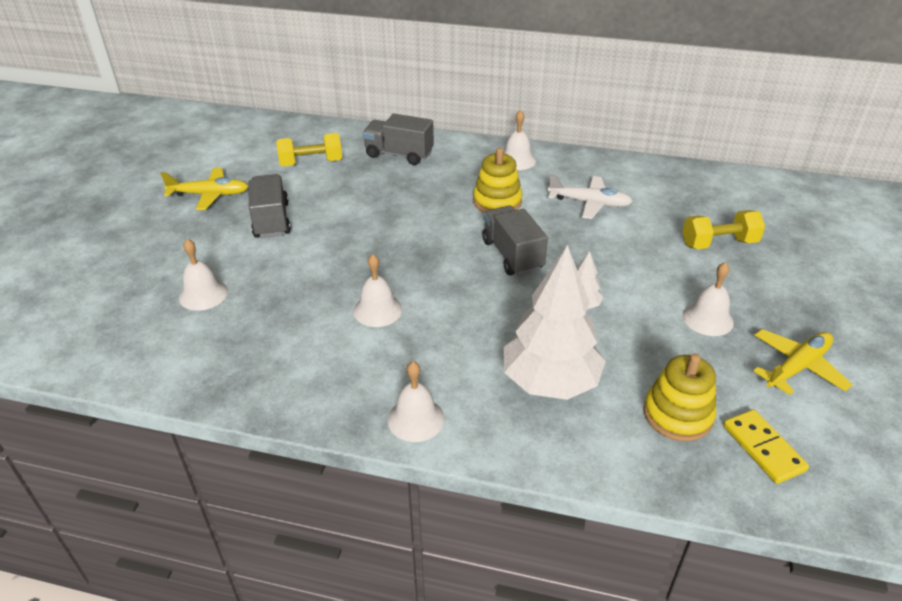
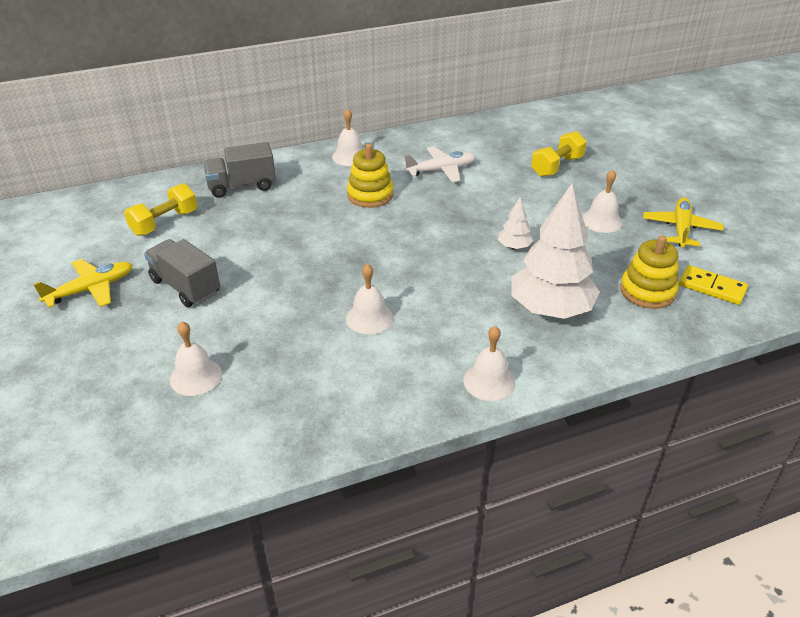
camera: 35 degrees left, 0 degrees up
(512, 255) = (427, 231): grey truck -> none

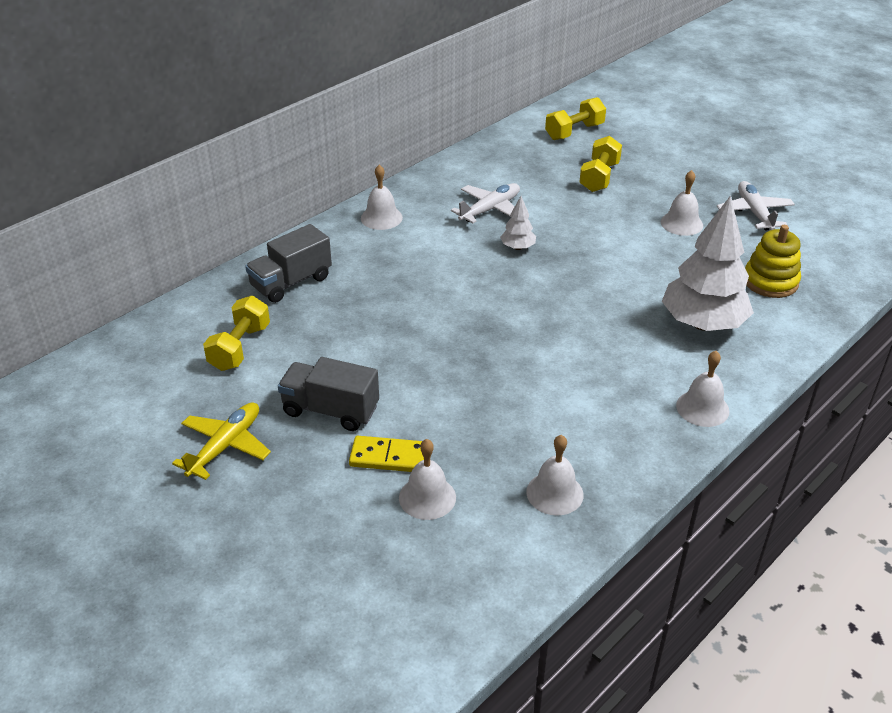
camera: 25 degrees left, 0 degrees up
(369, 318) = (547, 383): white bell -> white bell (554, 493)
(370, 195) = (440, 255): yellow stacking toy -> none
(514, 247) = (623, 272): white tree -> white tree (517, 247)
(565, 127) = (574, 132): none -> yellow dumbbell
(680, 229) = (754, 213): yellow plane -> white plane
(712, 287) = (819, 262): yellow domino -> yellow domino (388, 457)

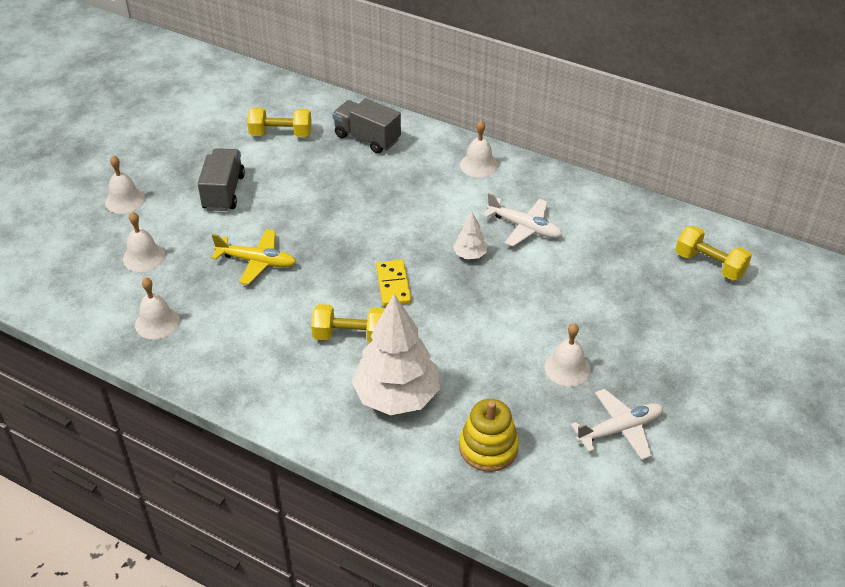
camera: 75 degrees right, 5 degrees up
(225, 446) = (178, 154): yellow plane -> yellow plane (256, 262)
(388, 457) = (181, 230): yellow domino -> yellow domino (393, 285)
(599, 177) = (625, 295): yellow dumbbell -> yellow dumbbell (351, 335)
(702, 408) = (274, 404): white bell -> white bell (125, 200)

